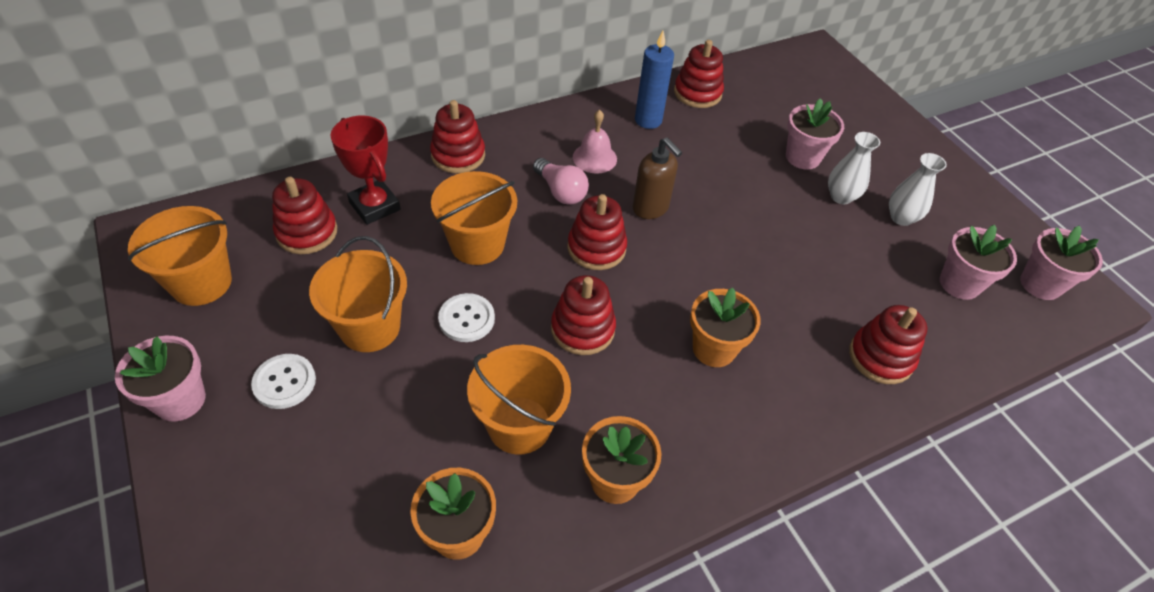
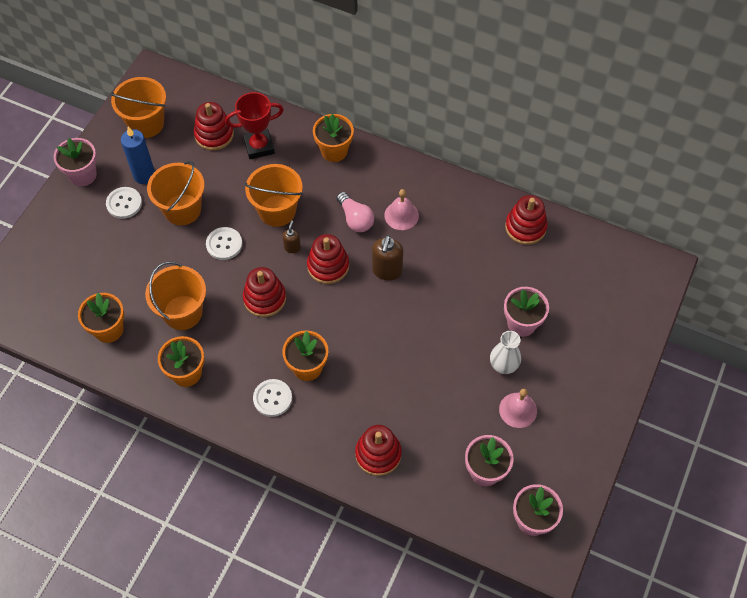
camera: 55 degrees right, 10 degrees up
(375, 206) = (259, 146): red trophy -> red trophy turned 60 degrees clockwise
(458, 155) = (334, 151): red stacking toy -> orange flower pot
(540, 262) = (292, 247): none -> brown soap dispenser
(561, 191) = (355, 219): pink light bulb -> pink light bulb turned 45 degrees counterclockwise
(648, 120) = (466, 219): blue candle -> blue candle (144, 175)
(730, 410) = (272, 398): none -> white button
(901, 218) = (518, 410): white vase -> pink bell

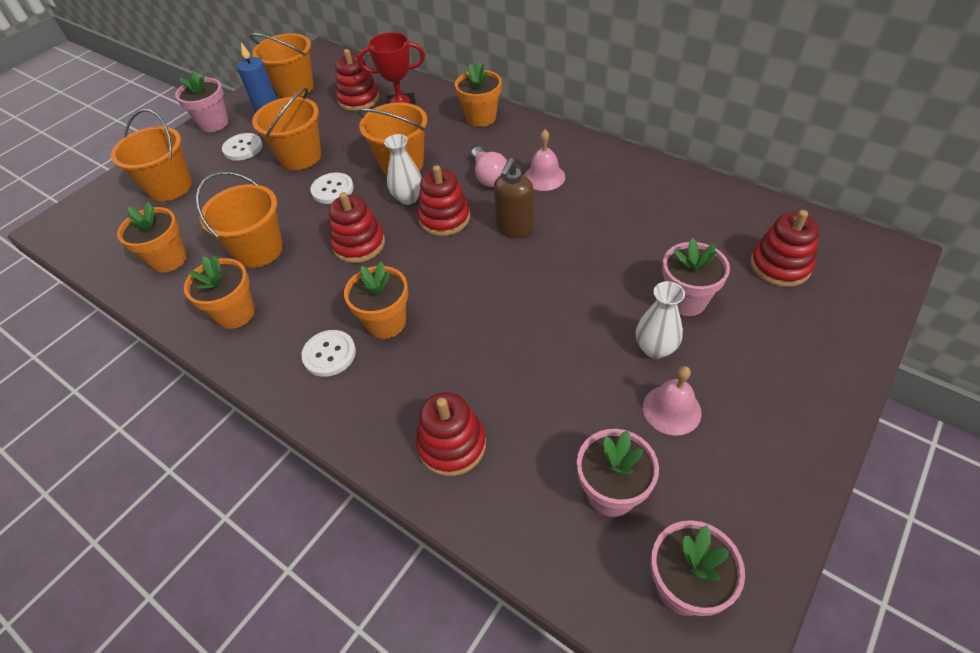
camera: 15 degrees right, 10 degrees down
(74, 254) = (170, 187): none -> orange bucket
(292, 247) = (408, 198): brown soap dispenser -> white vase
(525, 227) = (698, 198): red stacking toy -> red stacking toy (780, 266)

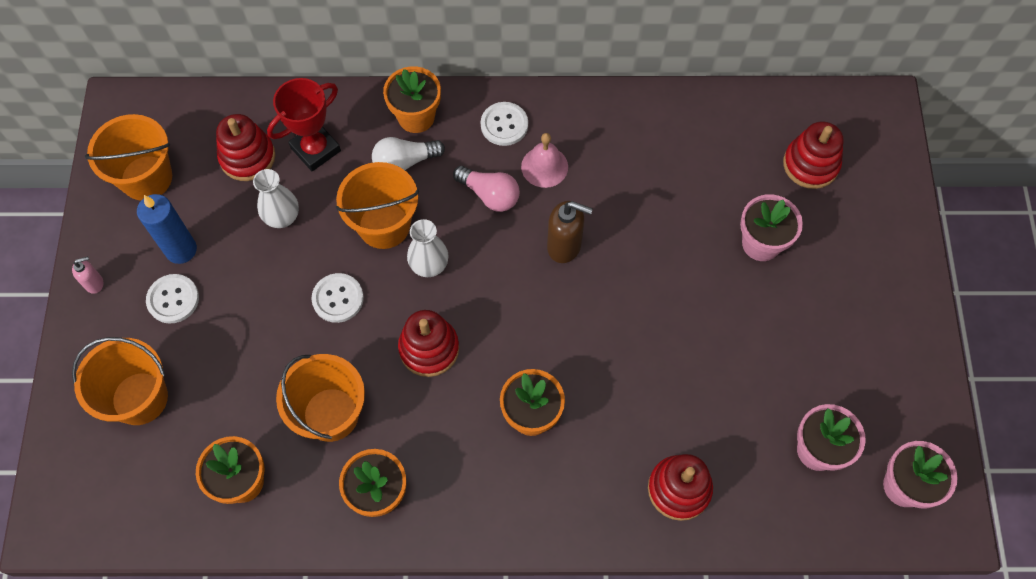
camera: 40 degrees left, 15 degrees up
(214, 123) = (94, 283): pink flower pot -> pink soap dispenser
(300, 157) = (257, 275): orange bucket -> none
(329, 354) = (509, 477): white button -> white button (504, 125)
(444, 218) = (487, 271): red stacking toy -> none
(449, 137) = (404, 162): none -> white light bulb
(515, 229) = (564, 246): brown soap dispenser -> brown soap dispenser turned 60 degrees counterclockwise
(655, 348) = (768, 306): white vase -> white vase (282, 217)
(671, 409) = (814, 355): pink bell -> none

